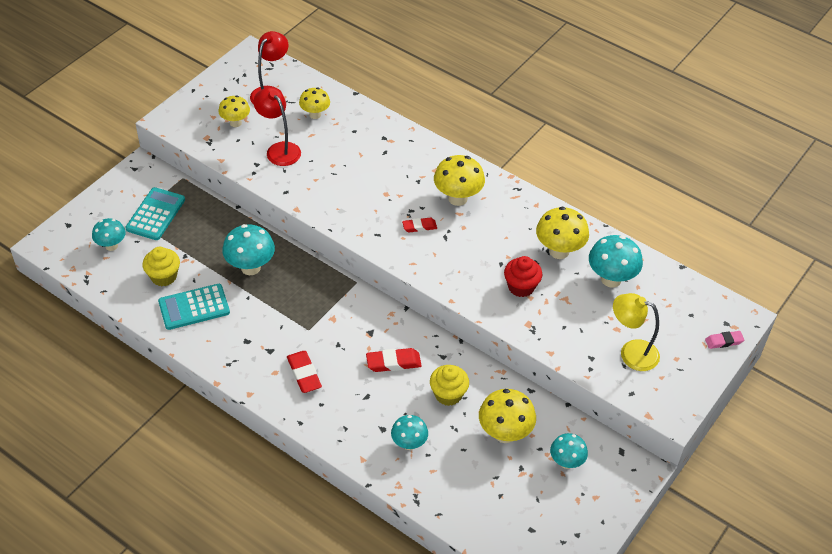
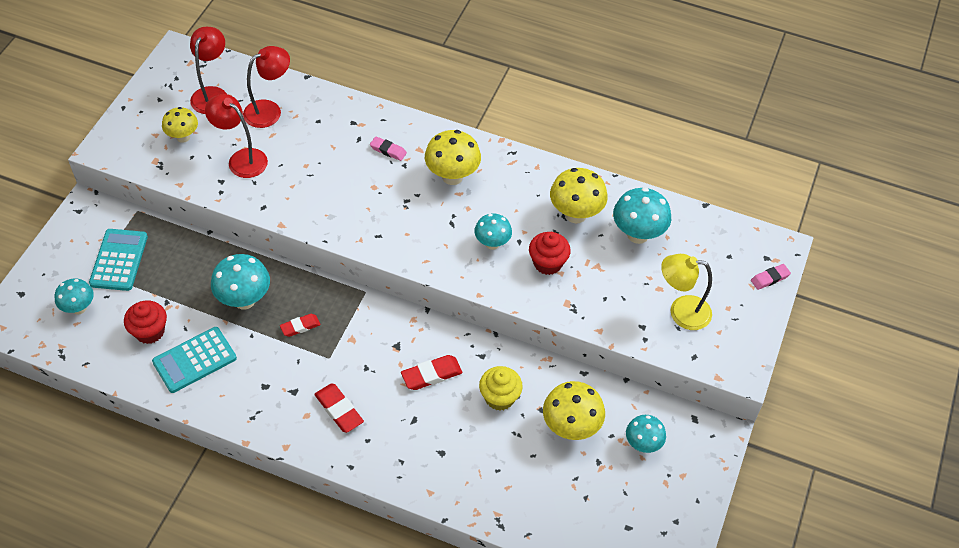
camera: 15 degrees left, 5 degrees up
(164, 276) = (149, 331): yellow cupcake -> red cupcake
(315, 115) = (269, 110): yellow mushroom -> red lamp
(407, 166) = (388, 150): none -> pink eraser
(409, 444) = (474, 463): turquoise mushroom -> turquoise mushroom (492, 243)
(419, 227) = (421, 217): red eraser -> red eraser (300, 327)

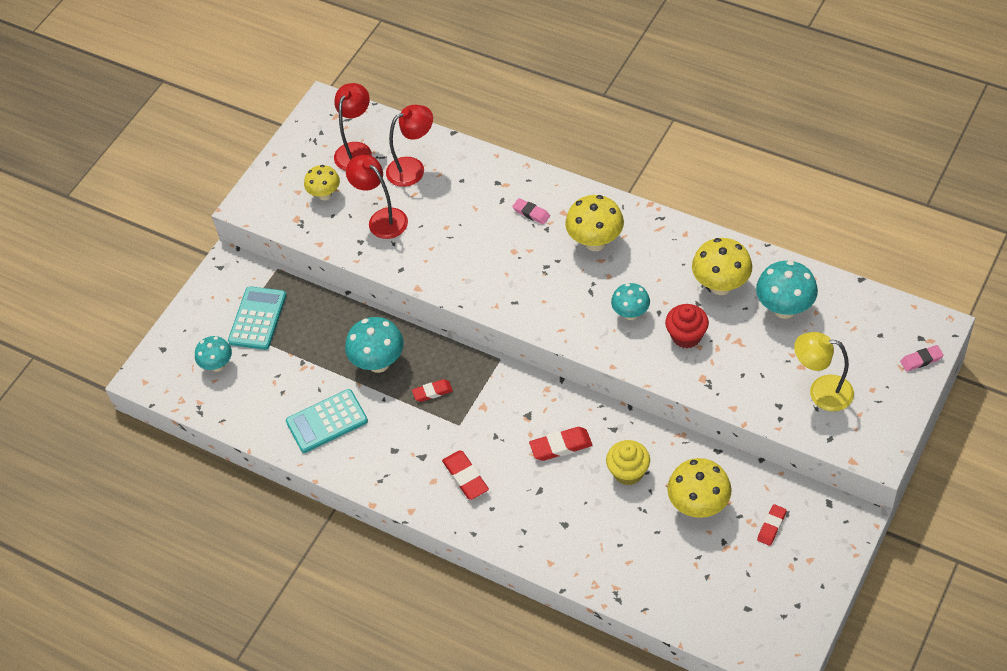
camera: 15 degrees right, 0 degrees up
(149, 331) = (284, 391): red cupcake -> none
(642, 444) = (771, 526): turquoise mushroom -> red eraser

